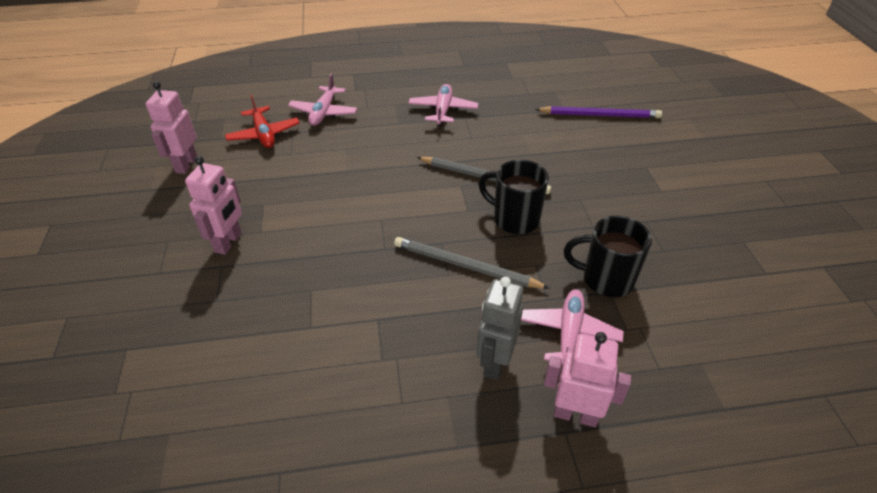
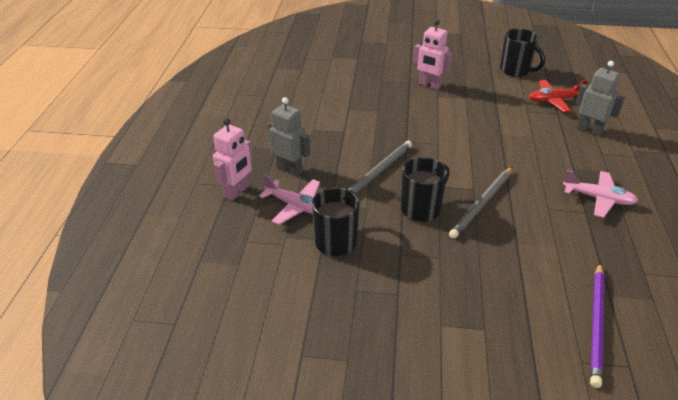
camera: 105 degrees right, 5 degrees down
(186, 164) = (516, 71): pink robot -> black mug
(324, 112) = (589, 130): pink plane -> grey robot

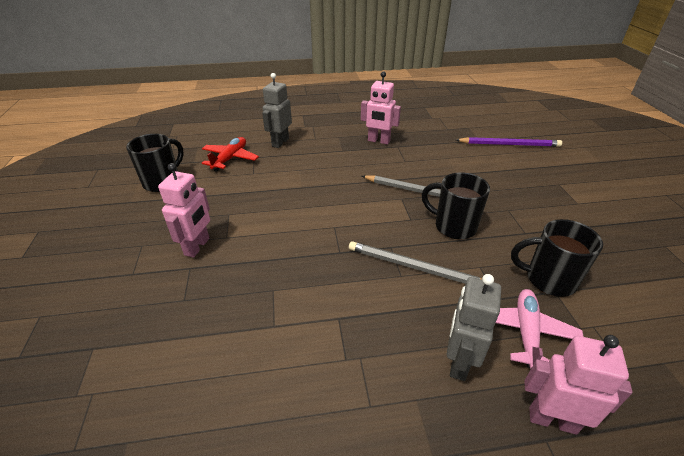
camera: 105 degrees left, 0 degrees up
(554, 100) = (230, 159): red plane -> red plane turned 135 degrees counterclockwise
(598, 199) = (378, 141): pink plane -> pink robot

